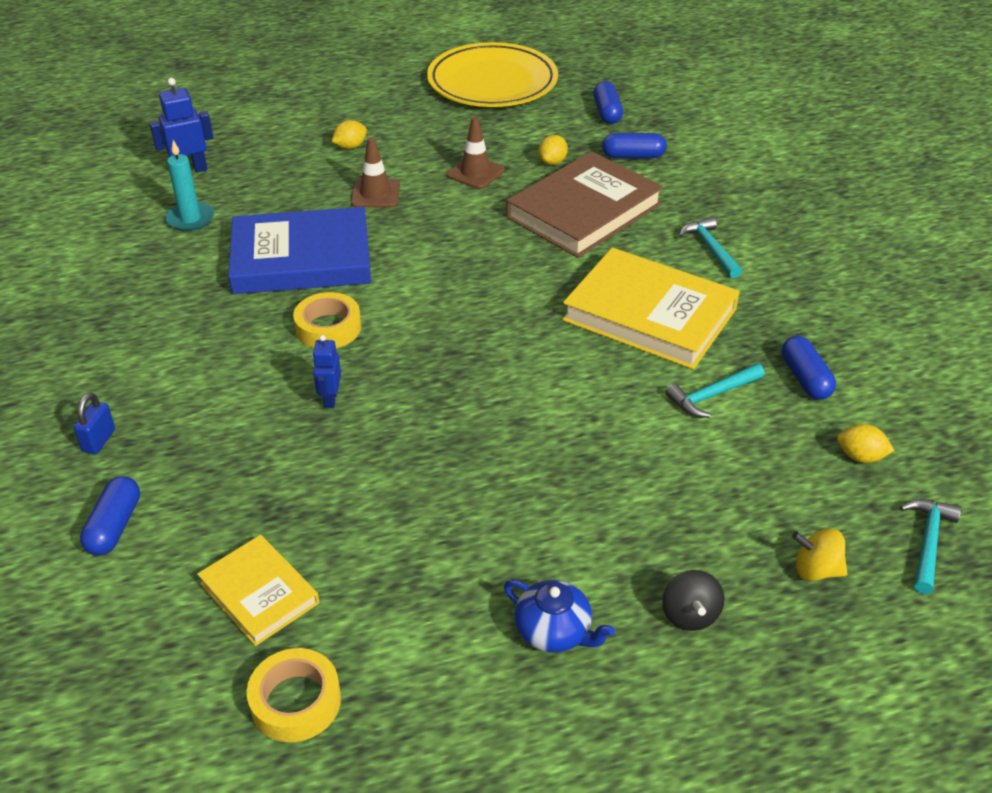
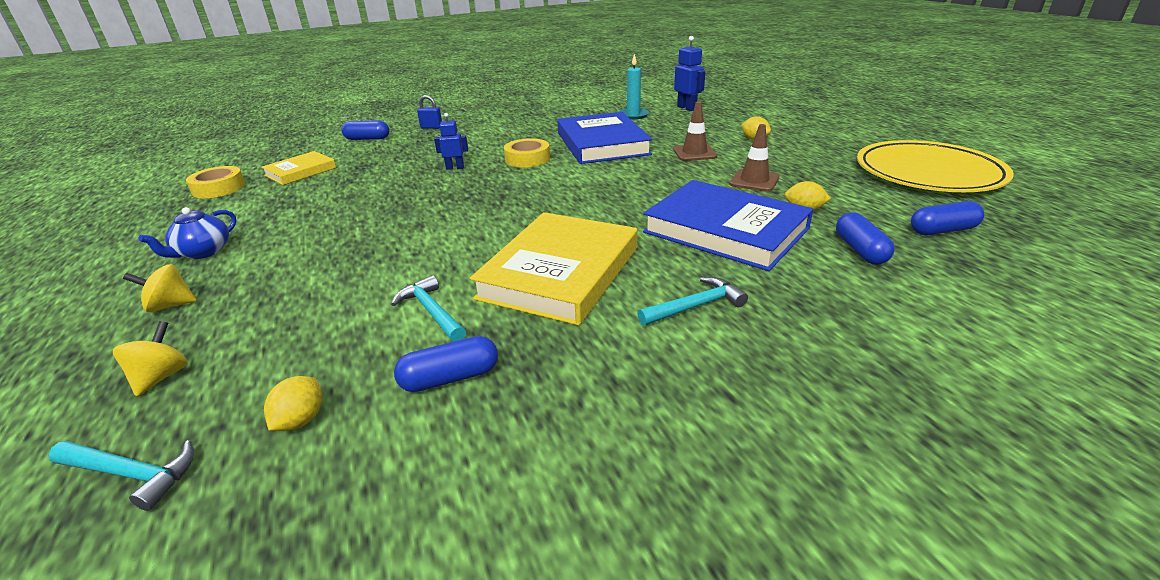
camera: 85 degrees right, 10 degrees down
(584, 211) = (725, 230): brown book -> blue book
(690, 615) = (170, 305): black spinning top -> yellow spinning top

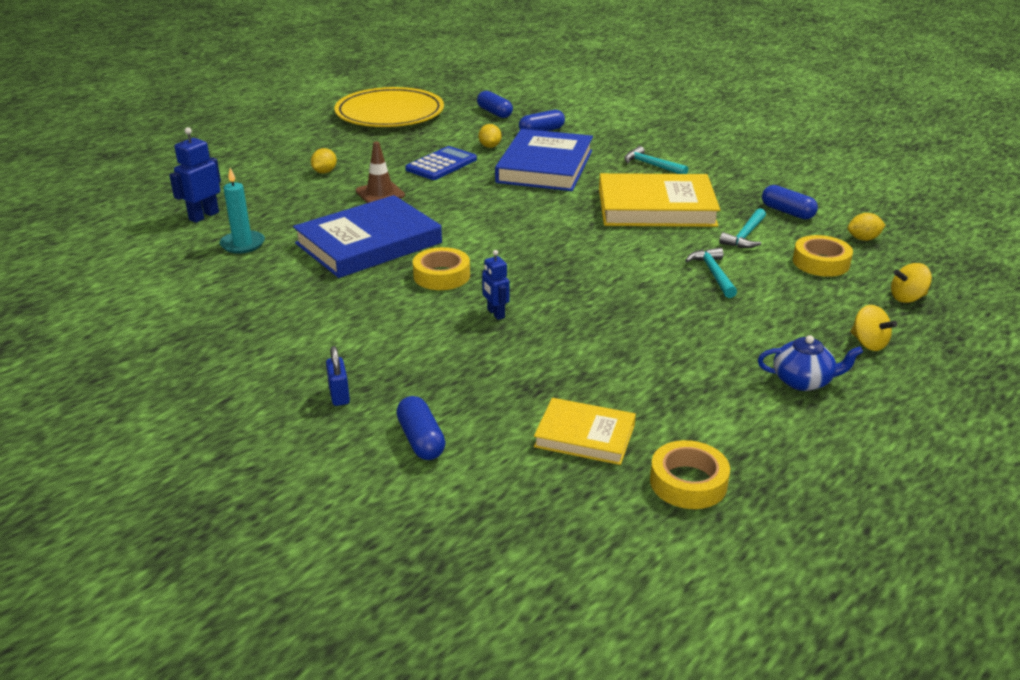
camera: 115 degrees left, 0 degrees up
(131, 474) = (946, 266): turquoise hammer -> turquoise hammer (713, 274)
(310, 344) = (821, 262): none -> yellow tape
(754, 181) = (441, 164): brown traffic cone -> blue calculator

